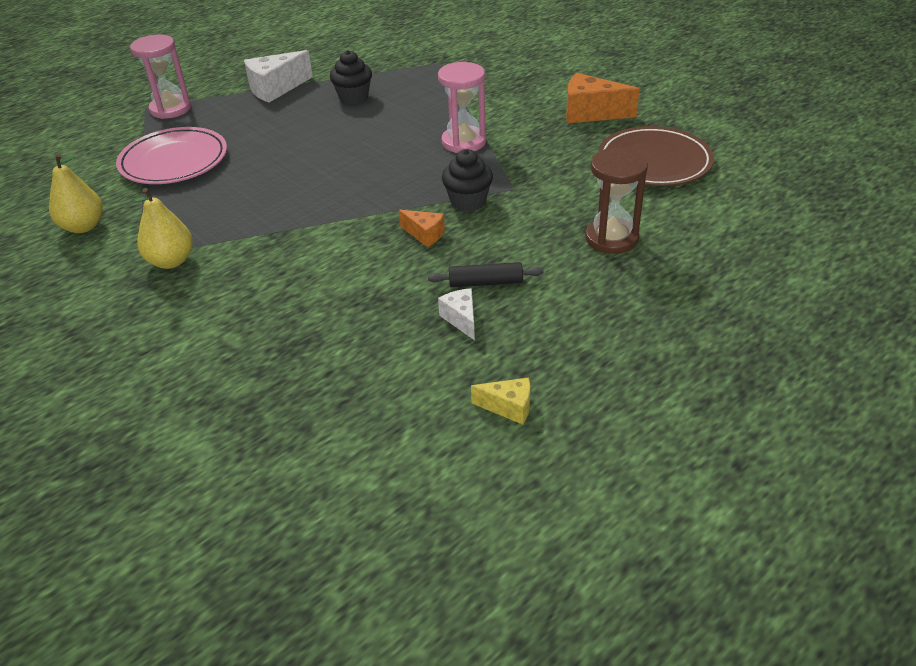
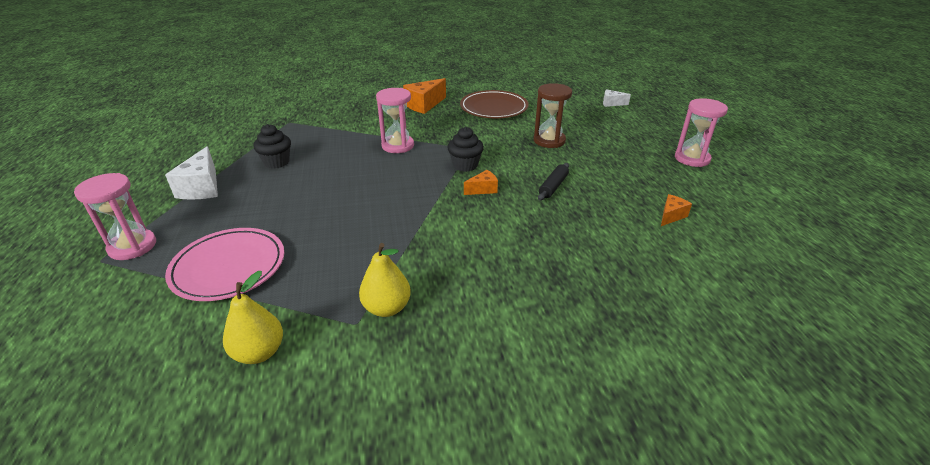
camera: 60 degrees left, 5 degrees down
(461, 319) = (581, 205): white cheese -> white cheese (611, 103)
(509, 407) = (671, 216): yellow cheese -> orange cheese
(723, 391) = (692, 158): none -> pink hourglass

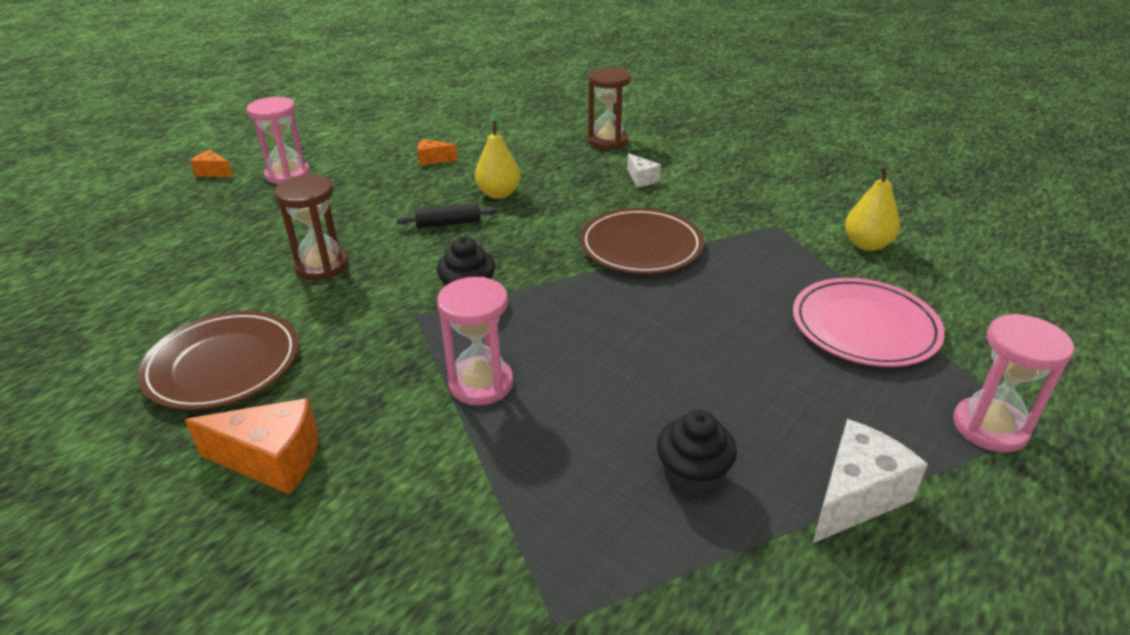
camera: 130 degrees left, 0 degrees up
(387, 308) = (742, 222): yellow pear -> yellow pear (499, 194)
(428, 239) = (641, 246): none -> brown plate
(483, 189) = (510, 258): orange cheese -> orange cheese (213, 172)
(611, 103) = (119, 264): white cheese -> white cheese (641, 179)
(631, 332) = (607, 141): none -> brown hourglass

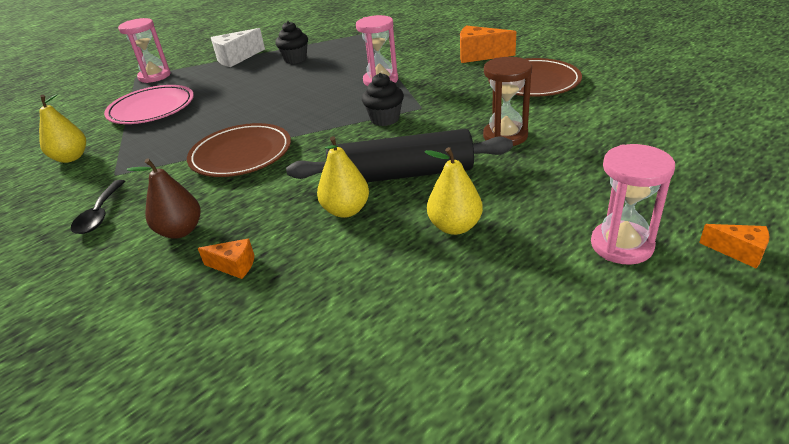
camera: 170 degrees left, 0 degrees up
(405, 184) = (455, 227): none -> yellow pear
(433, 160) = (426, 272): orange cheese -> orange cheese (234, 266)
(448, 223) = (401, 175): black rolling pin -> black rolling pin, size x2.26
(607, 141) = (167, 308): brown hourglass -> none
(641, 179) = (180, 231): white cheese -> brown pear
(736, 190) = (100, 214): none -> black spoon

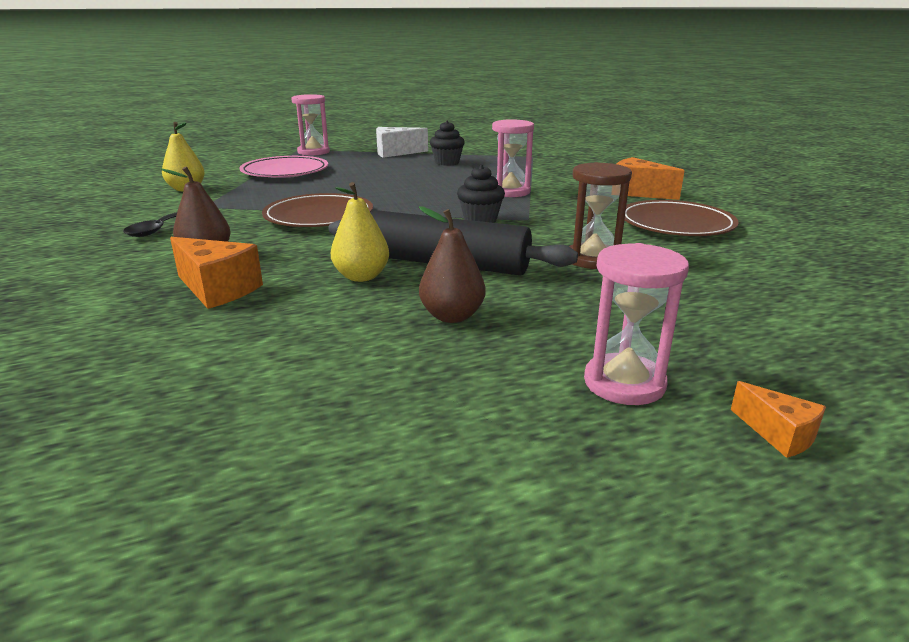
camera: 20 degrees right, 10 degrees down
(234, 266) = (217, 289): orange cheese -> orange cheese, size x1.79
(455, 227) = (452, 316): yellow pear -> brown pear

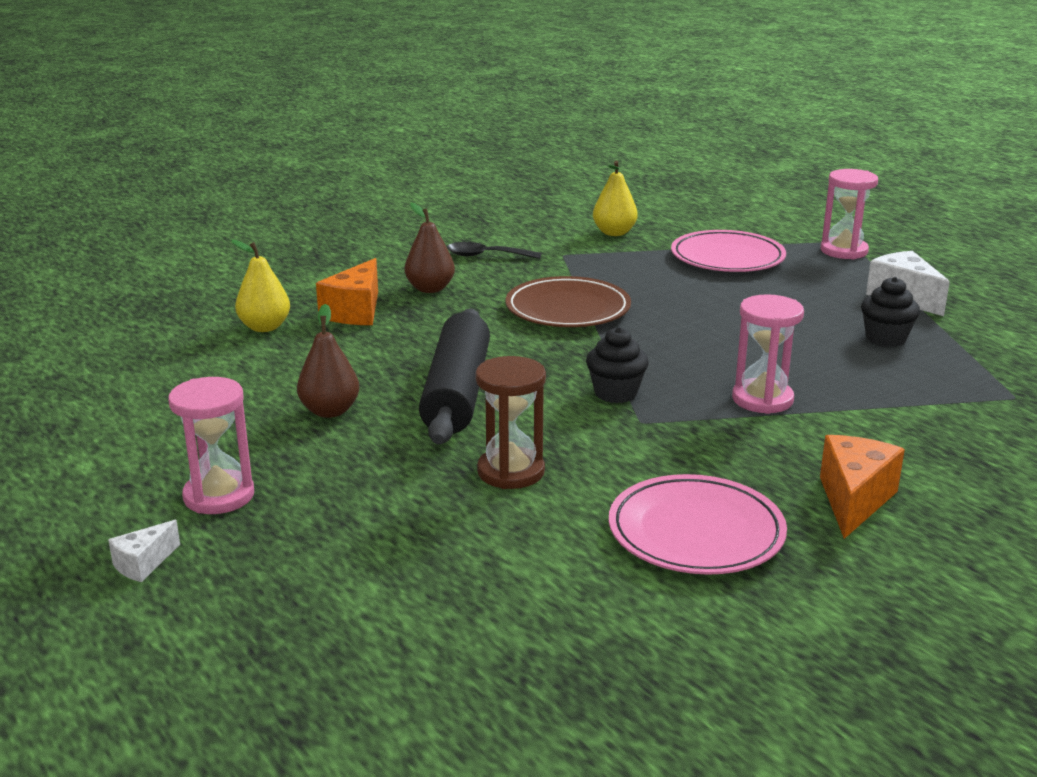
camera: 75 degrees right, 0 degrees up
(361, 277) = (405, 359): yellow pear -> yellow pear (265, 327)
(676, 224) = (696, 532): brown plate -> pink plate
(778, 434) = (143, 564): orange cheese -> white cheese

